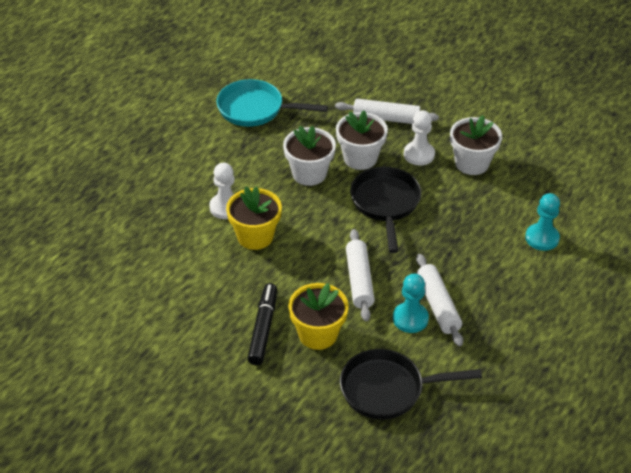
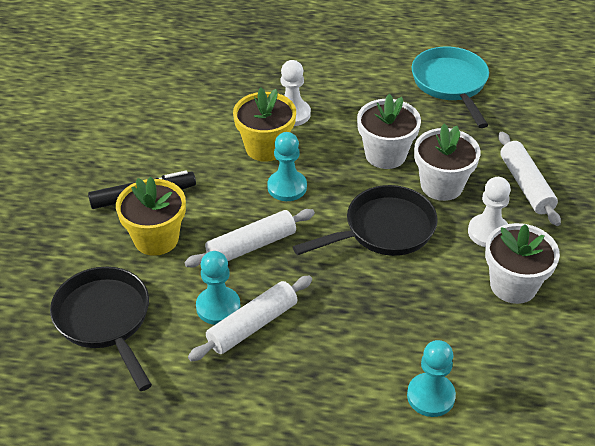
camera: 65 degrees right, 0 degrees up
(308, 239) = (287, 187): none -> turquoise pawn

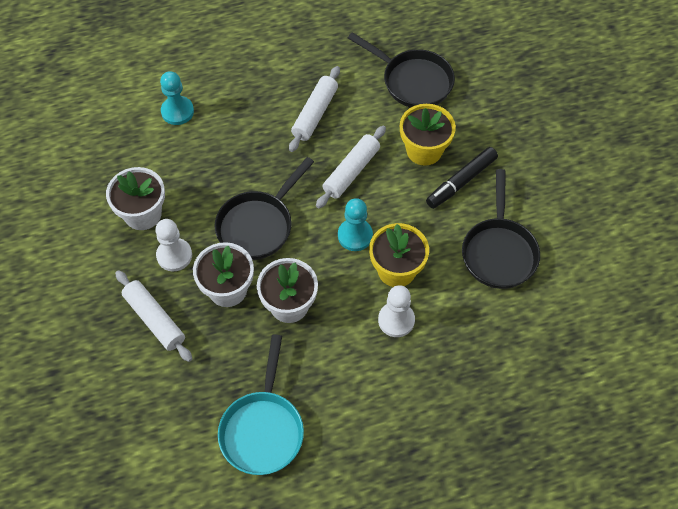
camera: 155 degrees right, 15 degrees up
(159, 130) = (499, 252): none -> black pan
(218, 307) = (345, 117): turquoise pawn -> none
(451, 84) = (263, 429): turquoise pan -> turquoise pan turned 45 degrees clockwise

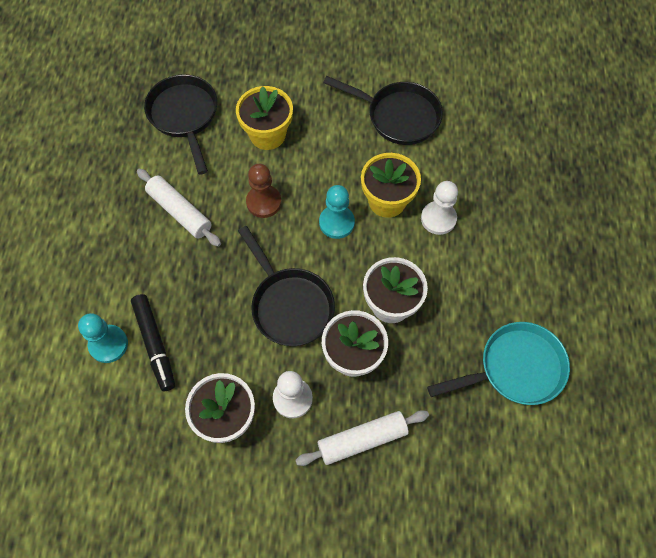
camera: 70 degrees left, 5 degrees up
(263, 429) = (515, 368): turquoise pan -> turquoise pan turned 45 degrees counterclockwise
(351, 172) = (264, 202): white rolling pin -> brown pawn
(413, 81) = (184, 116): black pan -> black pan turned 75 degrees counterclockwise
(461, 181) = (315, 117): black marker -> black marker (155, 344)

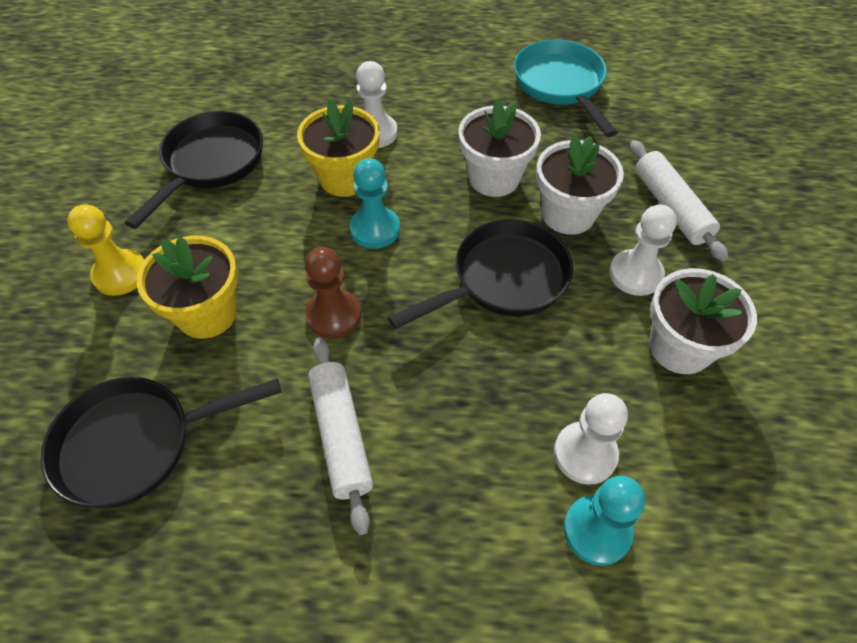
camera: 90 degrees left, 10 degrees down
(155, 344) = (585, 454): black marker -> white pawn
(180, 212) = (341, 435): white rolling pin -> white rolling pin turned 60 degrees counterclockwise
(299, 85) = (120, 274): none -> yellow pawn

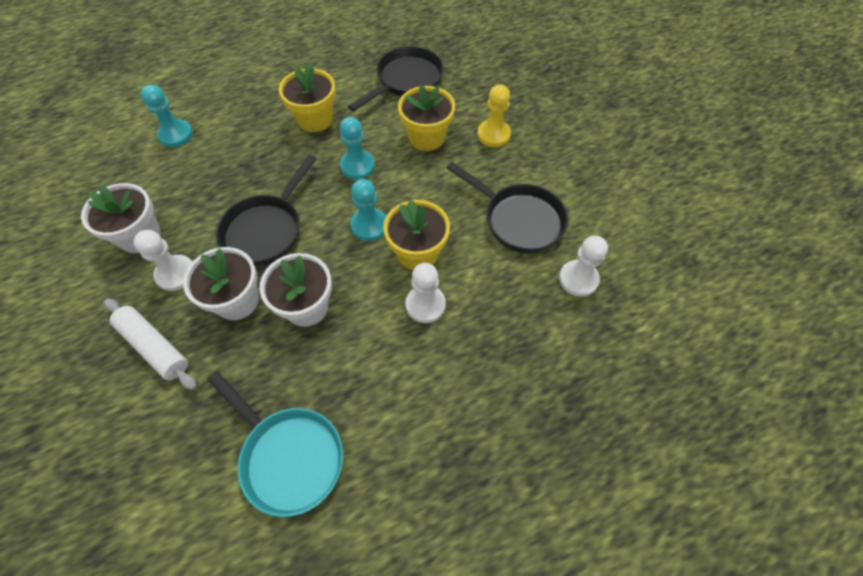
camera: 150 degrees right, 5 degrees up
(211, 163) = (519, 220): black pan -> black pan turned 45 degrees counterclockwise
(333, 315) = (357, 166): brown pawn -> turquoise pawn
(341, 435) = (315, 119): white rolling pin -> yellow flower pot
(585, 454) = (188, 161): white pawn -> white pawn (578, 279)

